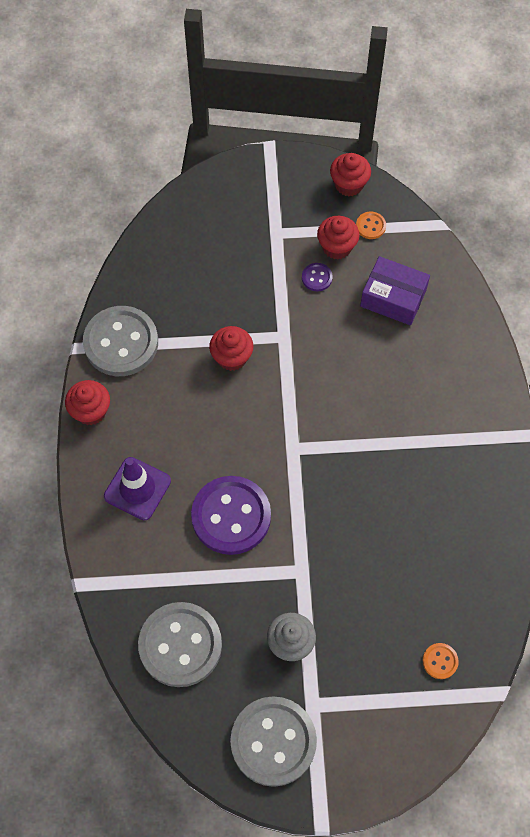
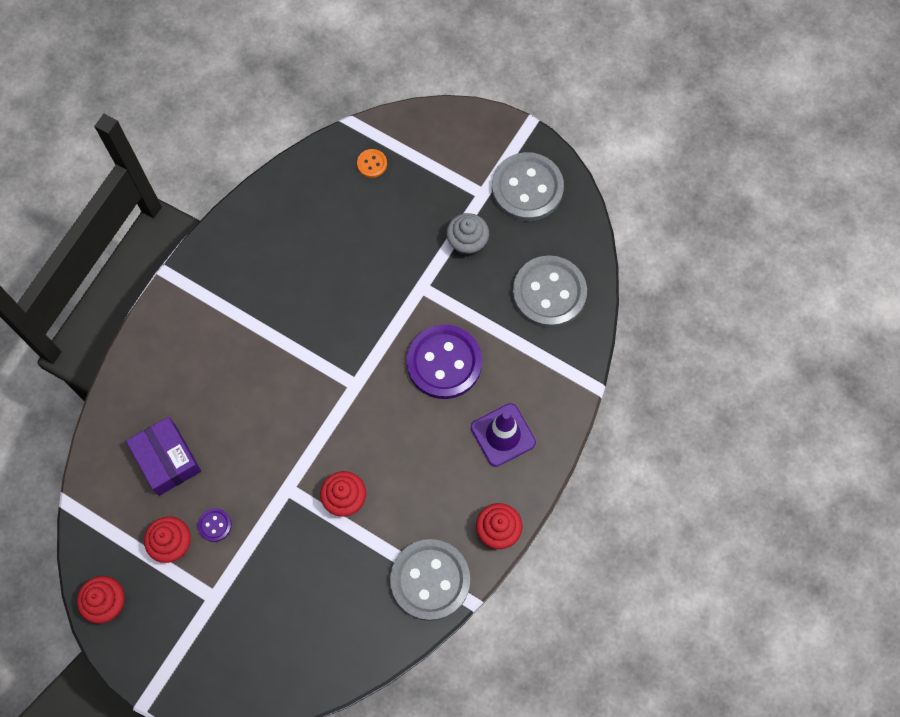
camera: 145 degrees left, 5 degrees up
(370, 226) = (126, 544): orange button -> none

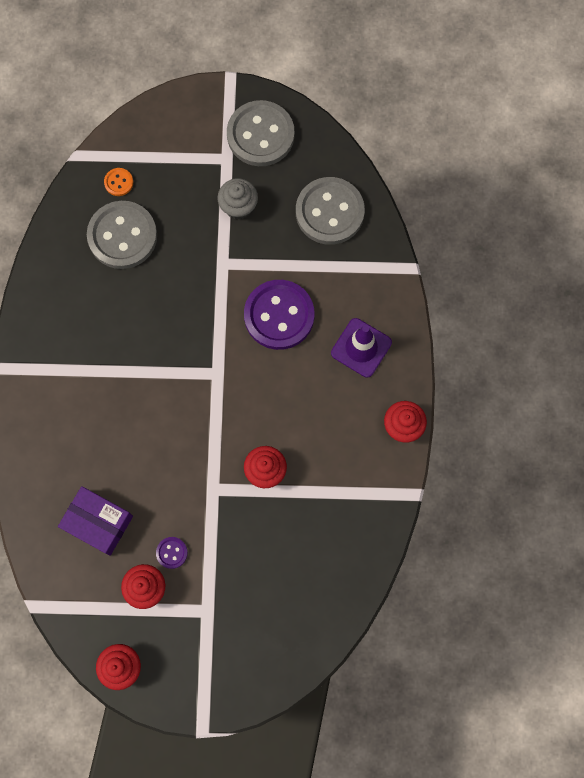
camera: 30 degrees left, 5 degrees up
(430, 580) = (373, 496): grey button -> grey button (122, 236)

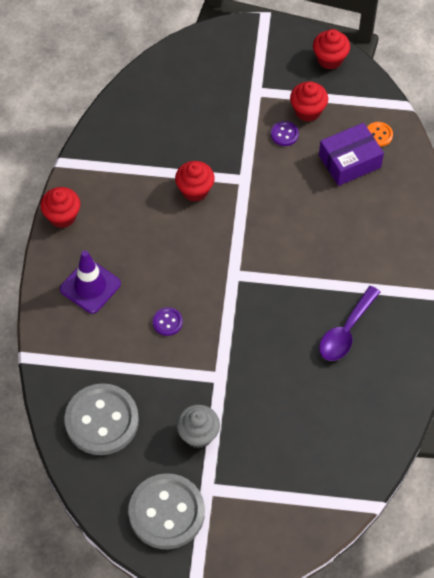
camera: 175 degrees left, 15 degrees down
(98, 522) = (349, 161): purple box -> purple box turned 60 degrees counterclockwise
(102, 320) = (346, 331): none -> purple spoon
(119, 182) = (327, 471): orange button -> orange button (378, 135)
(122, 236) = (324, 413): grey button -> none
(279, 315) = (167, 322): purple button -> purple button, size x0.42

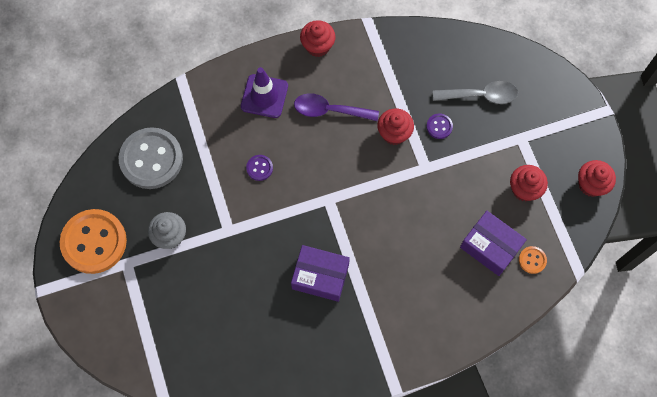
camera: 65 degrees right, 10 degrees up
(166, 512) = (94, 242): grey button -> orange button
(195, 103) = (481, 95): none -> grey spoon
(284, 134) = (489, 180): purple button -> purple button (439, 126)
(309, 313) = (320, 276): none -> purple box
(346, 331) = (317, 313): purple spoon -> purple spoon (329, 110)

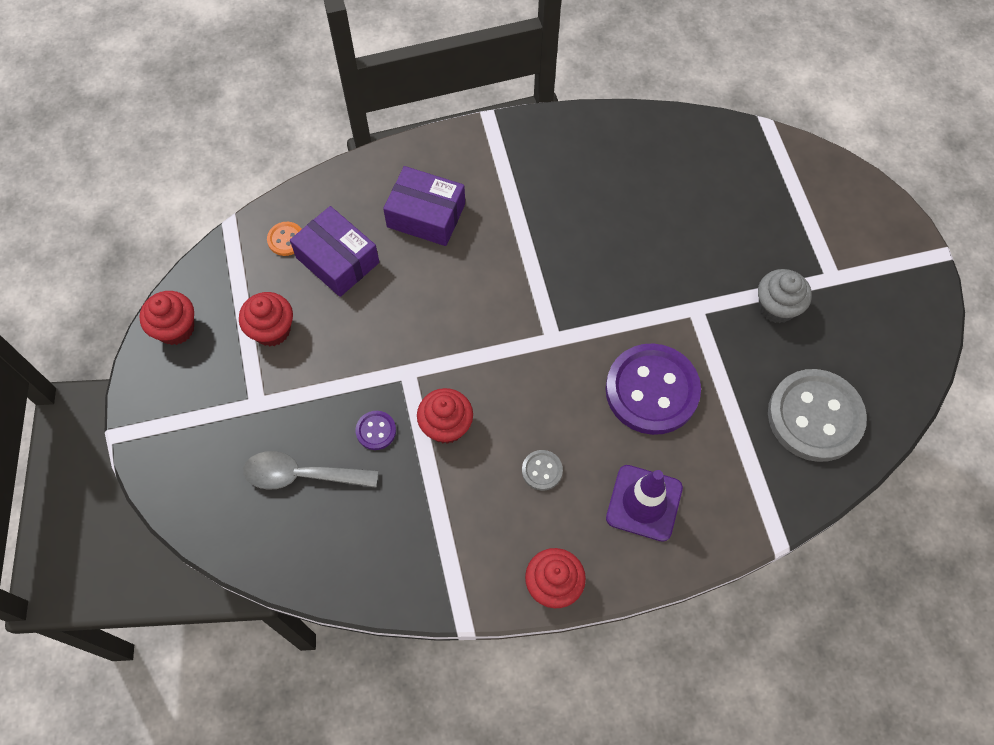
camera: 175 degrees left, 5 degrees down
(94, 242) = (882, 308): orange button -> none
(259, 168) = (652, 390): purple button -> purple button, size x2.36
(320, 276) = (571, 242): purple box -> purple box (426, 215)
(329, 110) = (542, 470): purple spoon -> grey button

